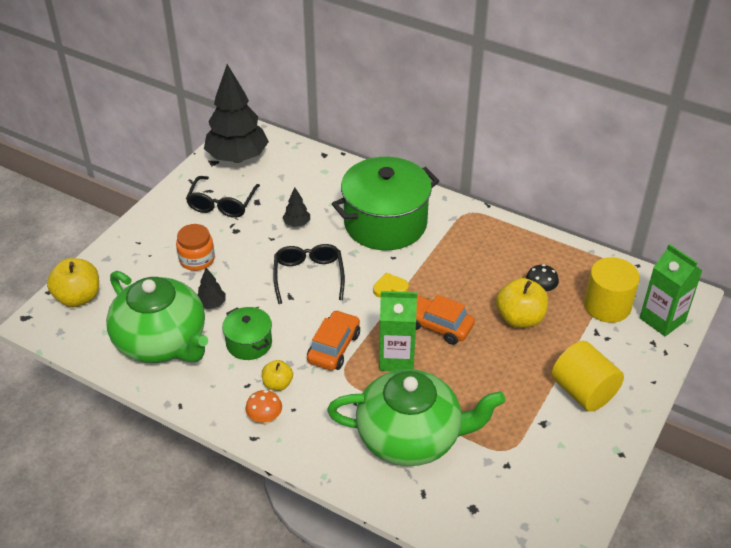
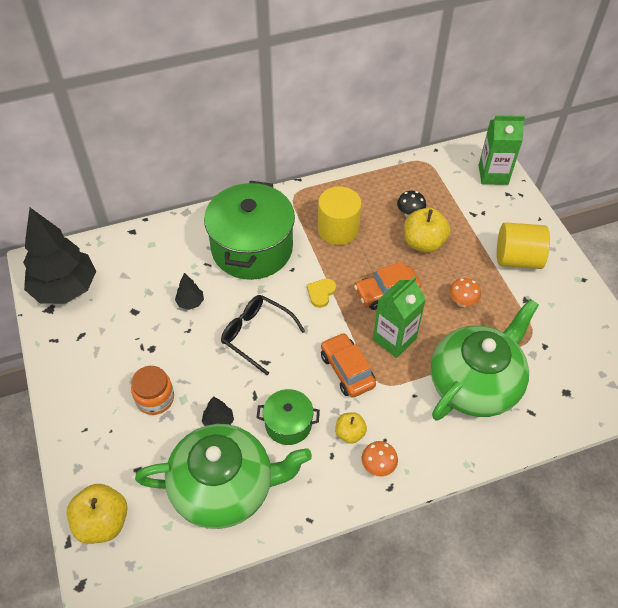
camera: 50 degrees left, 10 degrees up
(222, 204) = (109, 337): black glasses -> none
(487, 380) = (462, 302): none -> orange mushroom
(607, 306) = (456, 191): yellow cylinder -> yellow cylinder (338, 229)

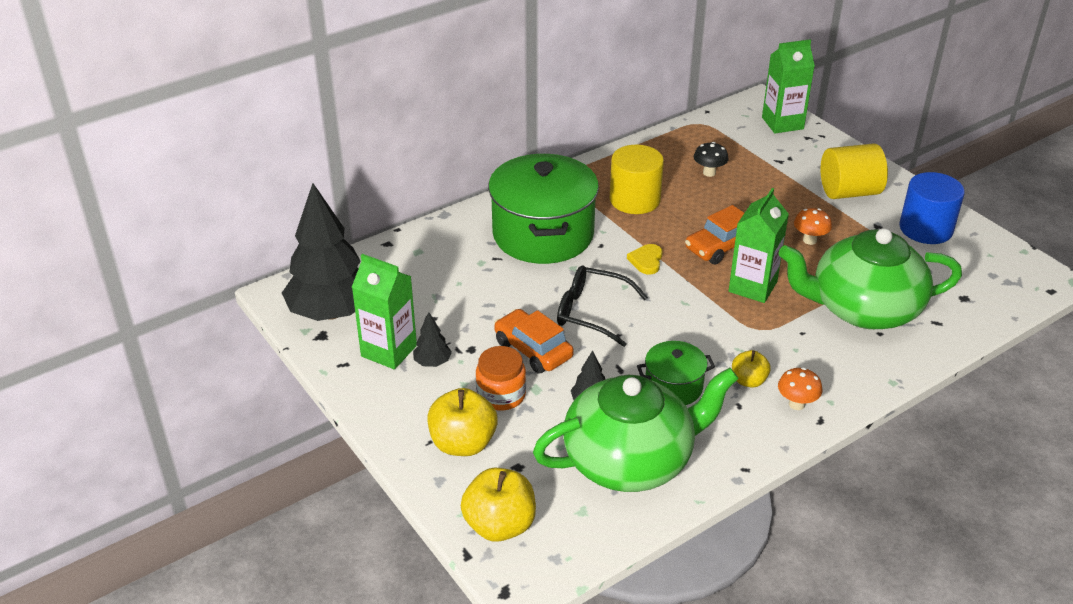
camera: 15 degrees left, 15 degrees down
(91, 335) = (389, 351): none -> green carton
(190, 302) = (496, 297): black tree -> black tree (432, 362)
(347, 370) = (714, 325): orange car -> orange car (533, 350)
(423, 243) = (738, 195): yellow apple -> yellow apple (463, 443)
(475, 383) = (863, 309): green teapot -> green teapot turned 120 degrees counterclockwise
(566, 312) = (925, 229): none -> blue cylinder

